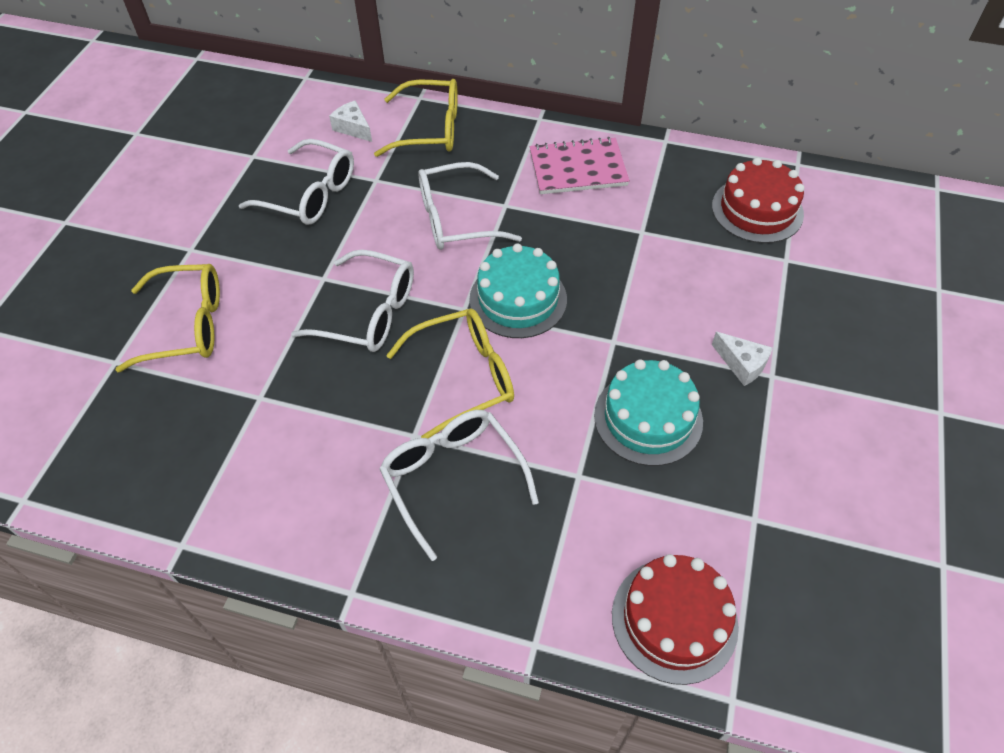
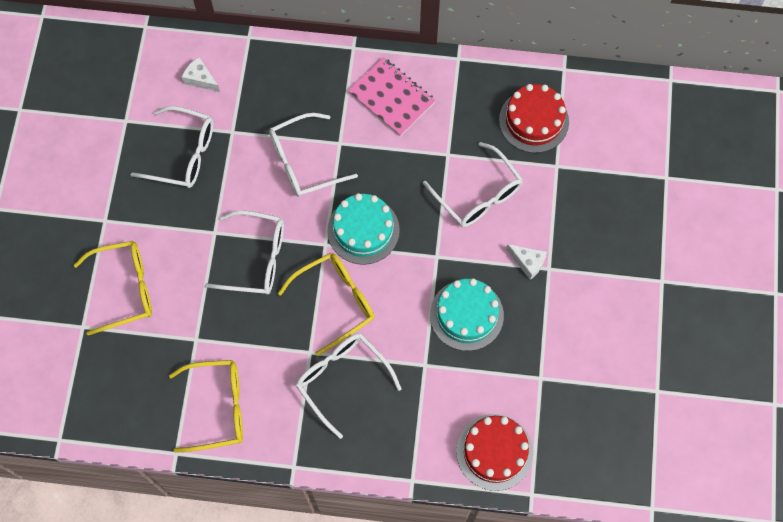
camera: 10 degrees left, 15 degrees up
(430, 129) = (265, 72): yellow glasses -> yellow glasses (218, 408)
(578, 169) = (391, 98): pink notebook -> pink notebook turned 60 degrees clockwise
(678, 279) = (478, 195): none -> white glasses

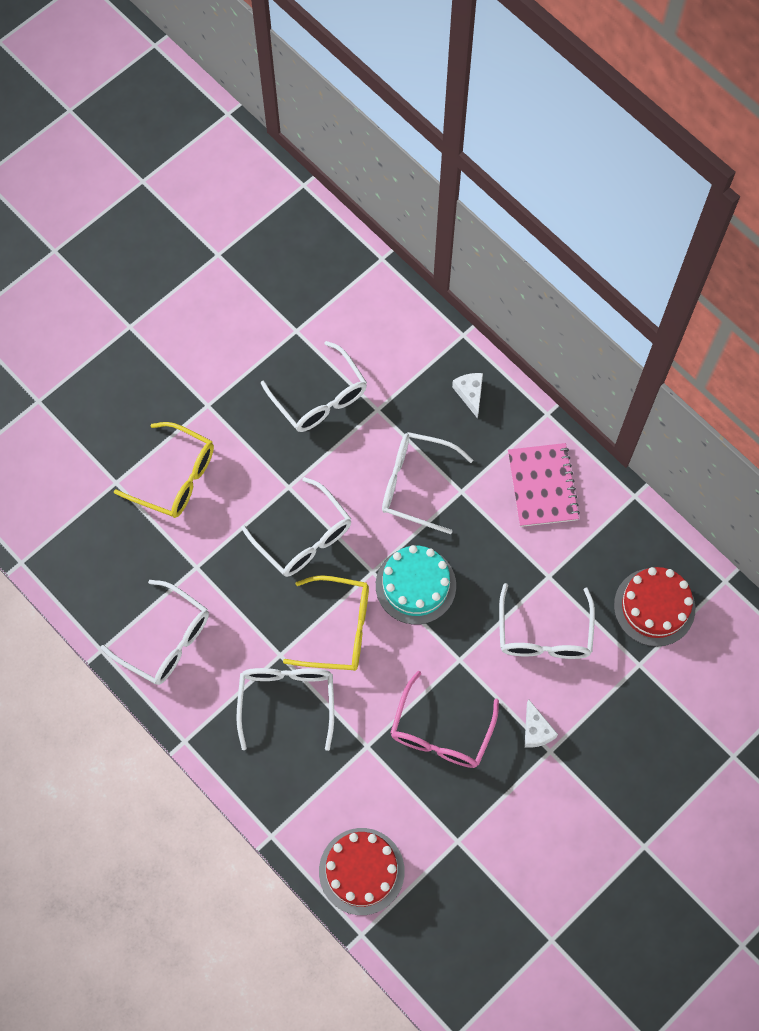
camera: 40 degrees right, 0 degrees up
(200, 79) = (390, 342): white cheese -> white cheese (470, 394)
(218, 408) = (166, 640): yellow glasses -> white glasses
(466, 315) = (441, 732): turquoise cake -> pink glasses

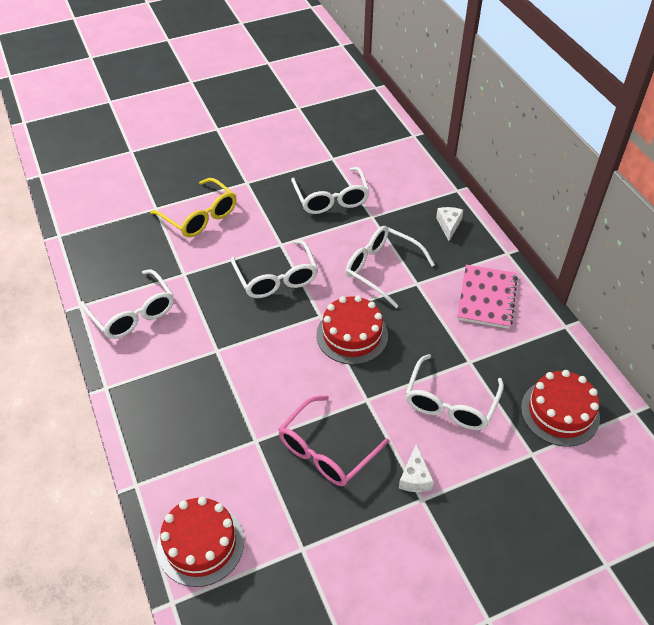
camera: 20 degrees right, 20 degrees down
(287, 700) = (205, 384): white glasses -> none
(339, 629) = (274, 346): yellow glasses -> none
(415, 585) = (352, 335): turquoise cake -> red cake

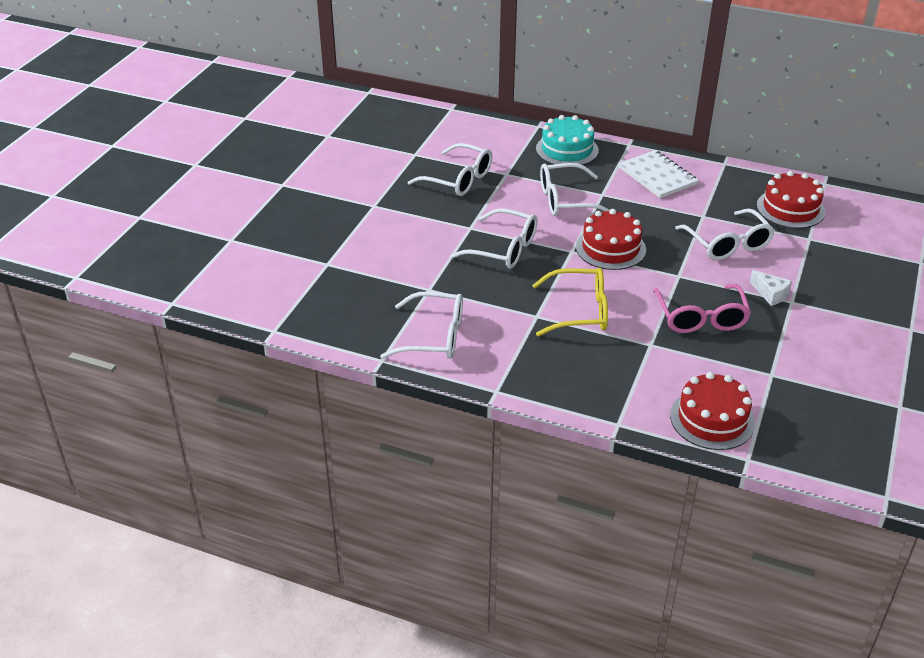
camera: 45 degrees left, 10 degrees down
(200, 216) = (375, 248): yellow glasses -> yellow glasses (580, 311)
(448, 225) = (567, 149): white cheese -> turquoise cake
(486, 298) = (657, 176): pink notebook -> white notebook

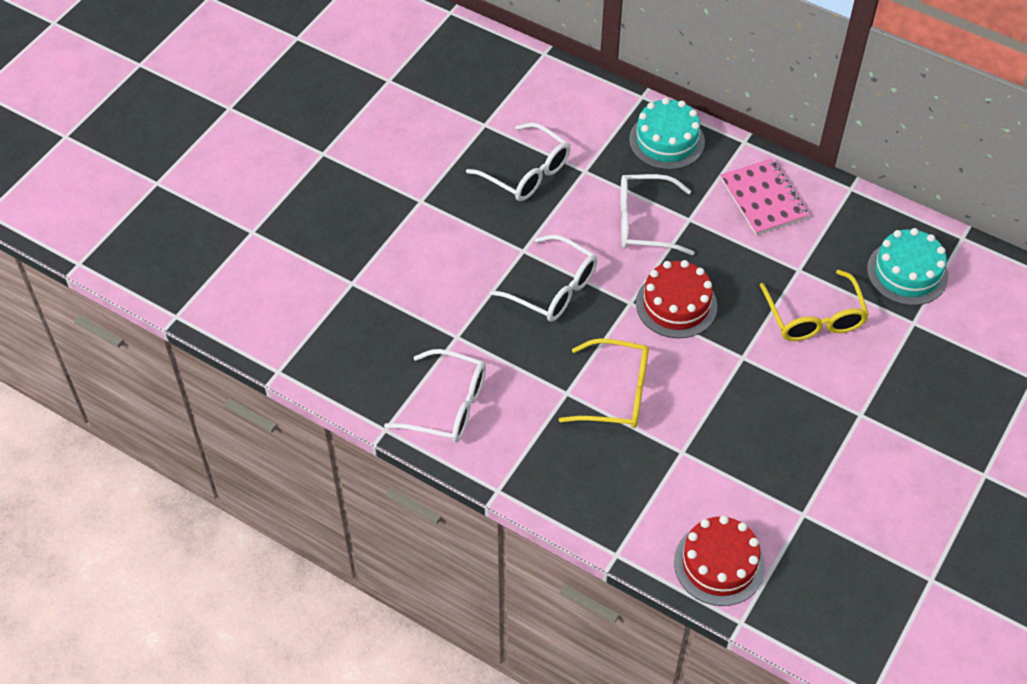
camera: 10 degrees right, 15 degrees up
(657, 176) = (763, 199): white notebook -> pink notebook
(701, 318) = (749, 423): pink glasses -> none
(728, 244) = (814, 318): white glasses -> yellow glasses
(770, 294) = (840, 400): white cheese -> none
(790, 208) = (907, 272): red cake -> turquoise cake

